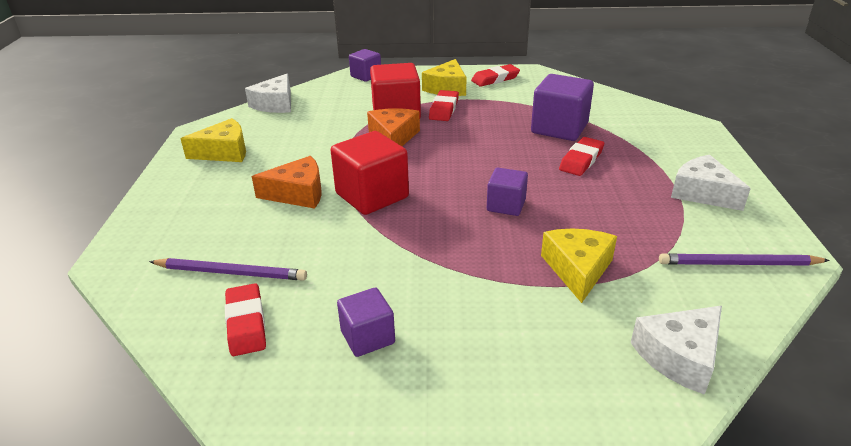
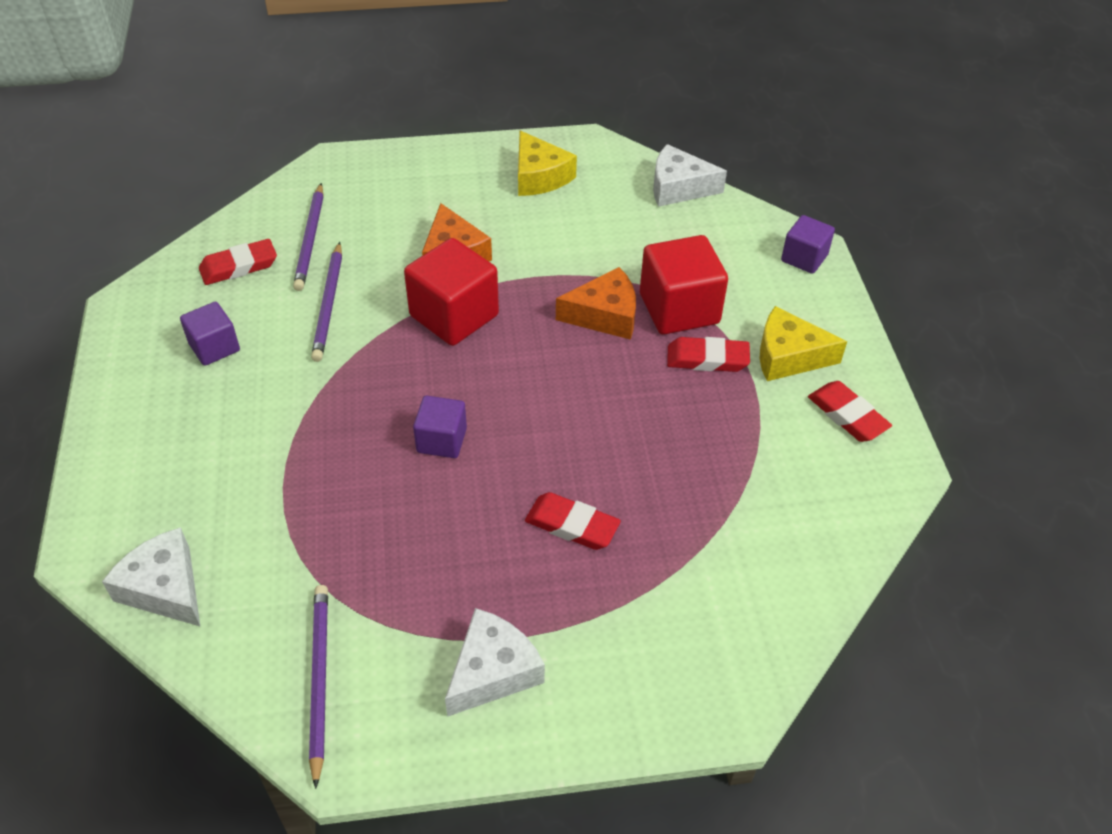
camera: 80 degrees right, 15 degrees up
(332, 260) = (329, 304): none -> purple pencil
(559, 128) = (673, 501): purple cube -> none
(578, 269) = (310, 508): yellow cheese -> none

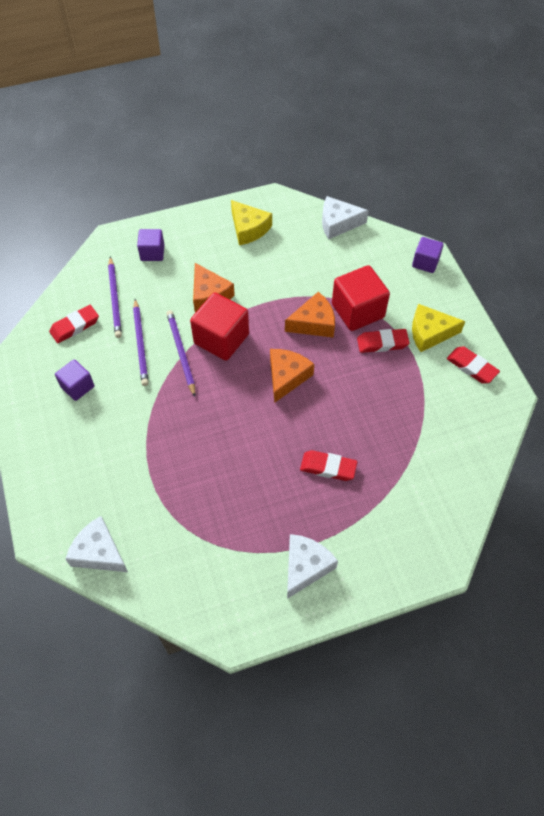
camera: 10 degrees left, 10 degrees up
(319, 680) = (208, 592): purple pencil -> purple pencil (181, 353)
(442, 440) = (237, 426): purple cube -> purple cube (152, 253)
(541, 383) = (287, 377): none -> orange cheese

